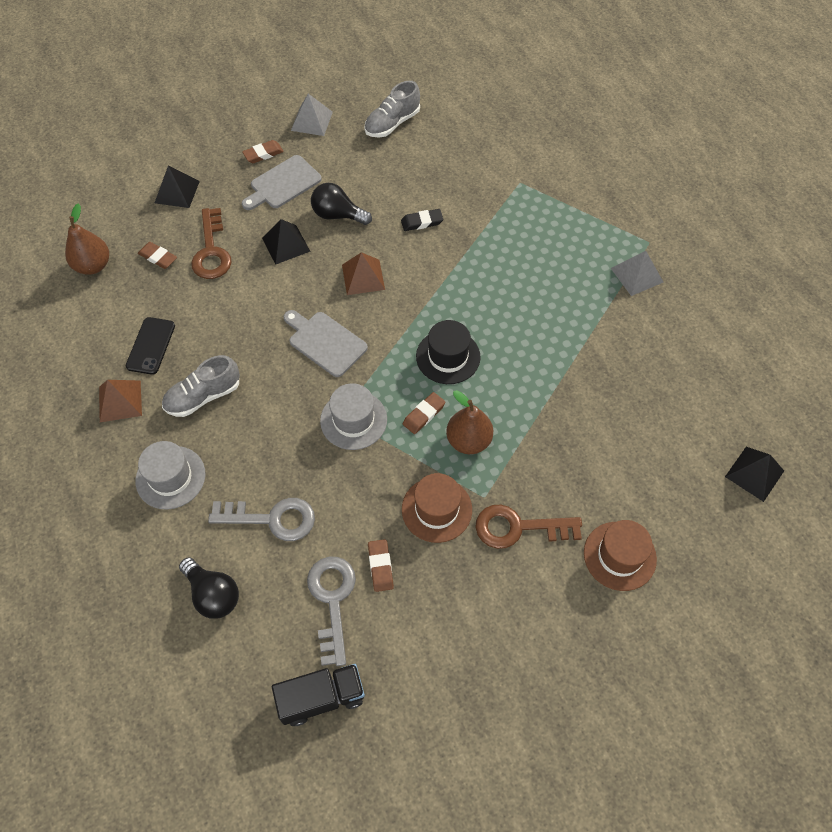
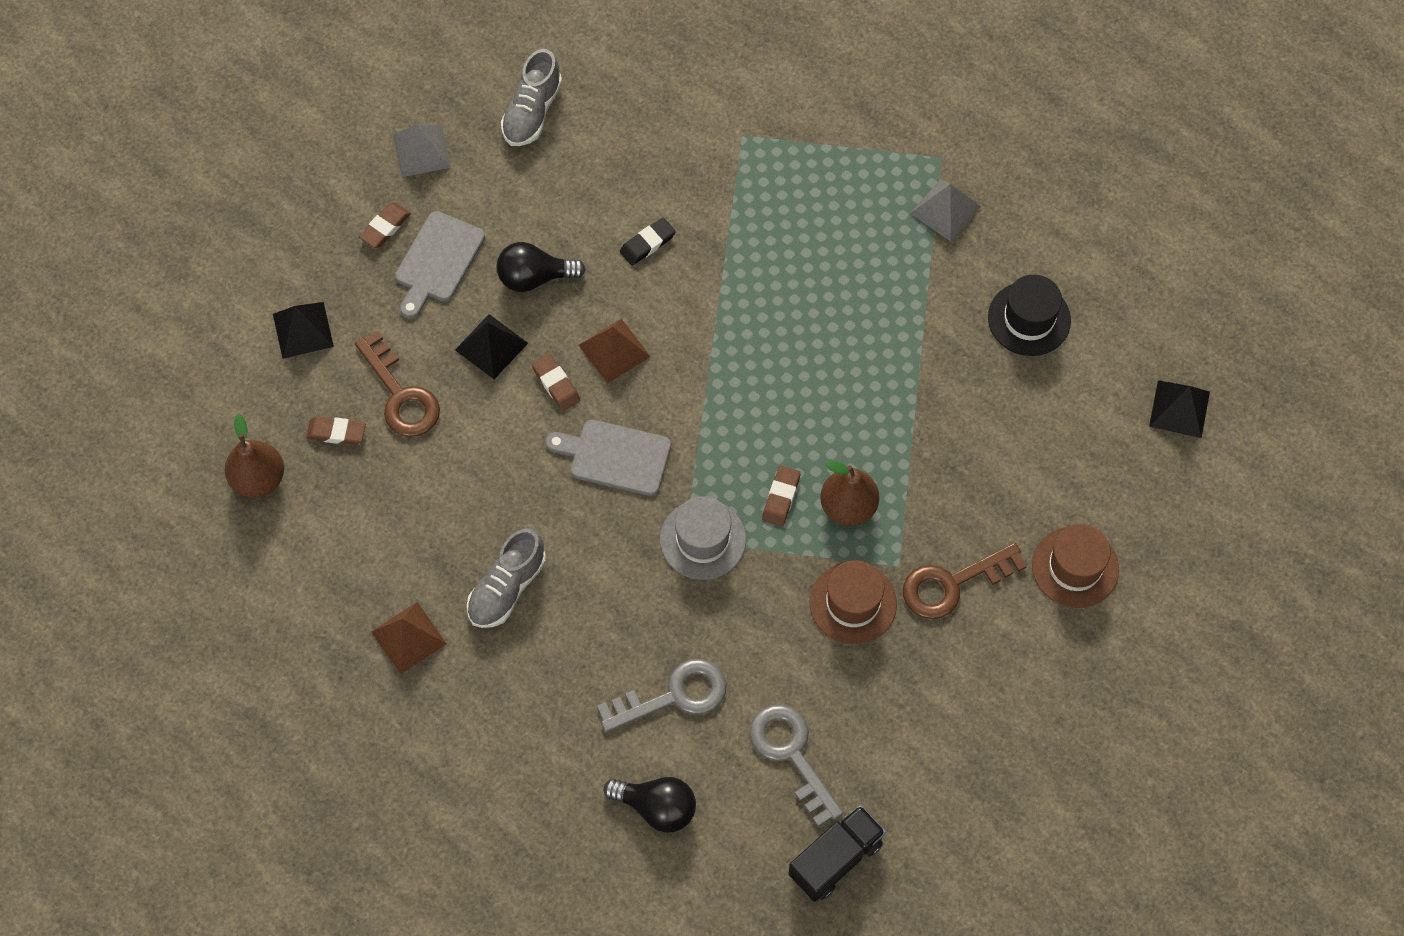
camera: 25 degrees left, 5 degrees up
(151, 346) = (402, 553): black phone -> none
(170, 477) = (528, 701): grey hat -> none
(380, 566) = (824, 694): brown eraser -> brown eraser (556, 384)
(448, 357) = (772, 413): black hat -> black hat (1029, 319)

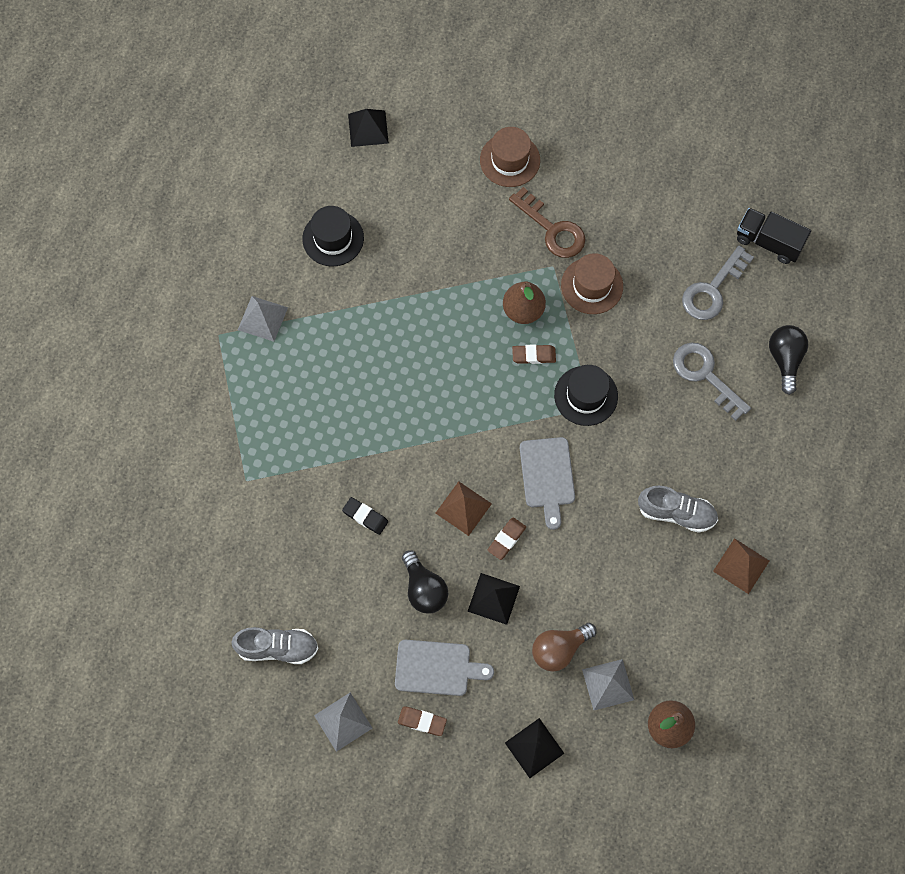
camera: 110 degrees left, 5 degrees up
(336, 432) = (608, 684): brown eraser -> grey pyramid
(401, 395) = (559, 649): brown key -> brown light bulb
(703, 539) = (586, 396): grey hat -> black hat

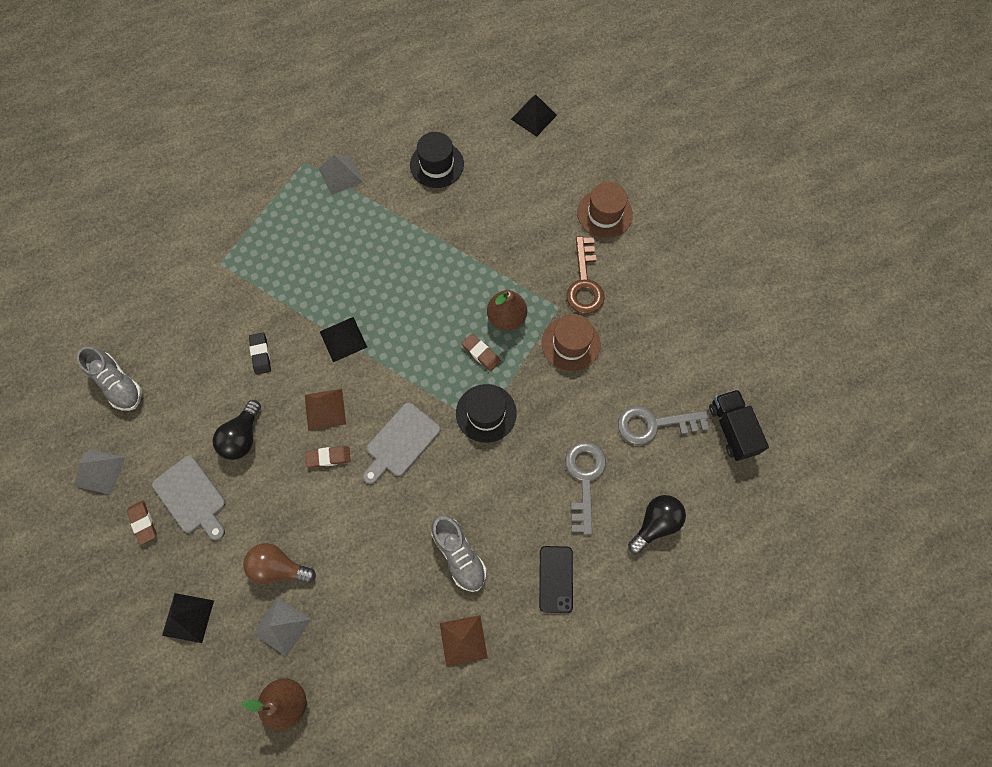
camera: 45 degrees right, 0 degrees up
(493, 598) = (276, 488): black pyramid -> black pyramid (343, 339)
(758, 463) = (555, 579): none -> black phone

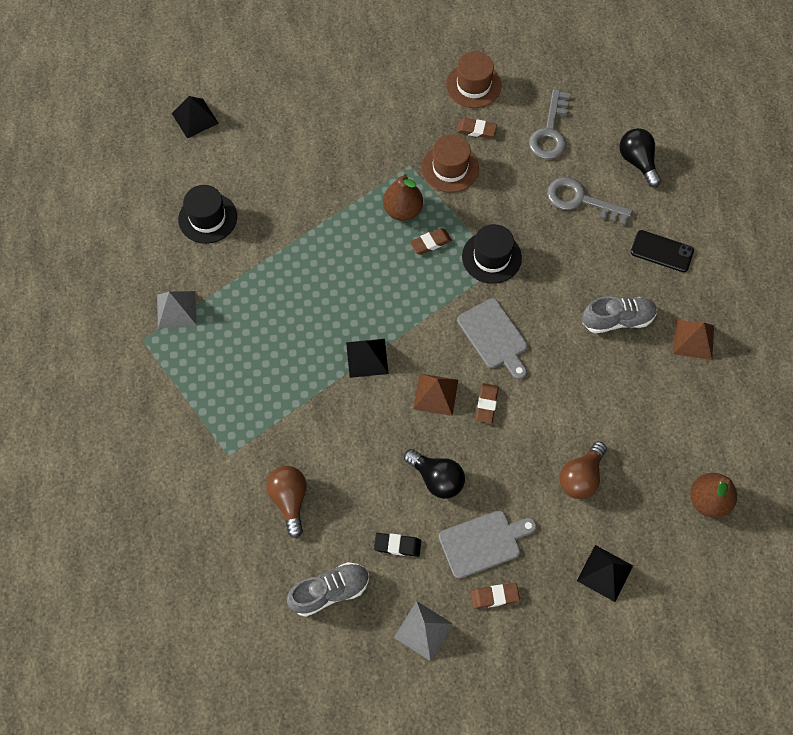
camera: 70 degrees left, 5 degrees down
(191, 324) = (289, 500): none -> brown light bulb
(260, 354) = (352, 439): black eraser -> black eraser (397, 545)
(282, 626) = (638, 488): grey pyramid -> none
(584, 283) = (394, 137): brown key -> none
(604, 214) = (330, 97): brown hat -> brown hat (473, 85)
(625, 353) = (476, 130): none -> brown eraser
(732, 429) = (574, 78): black truck -> none

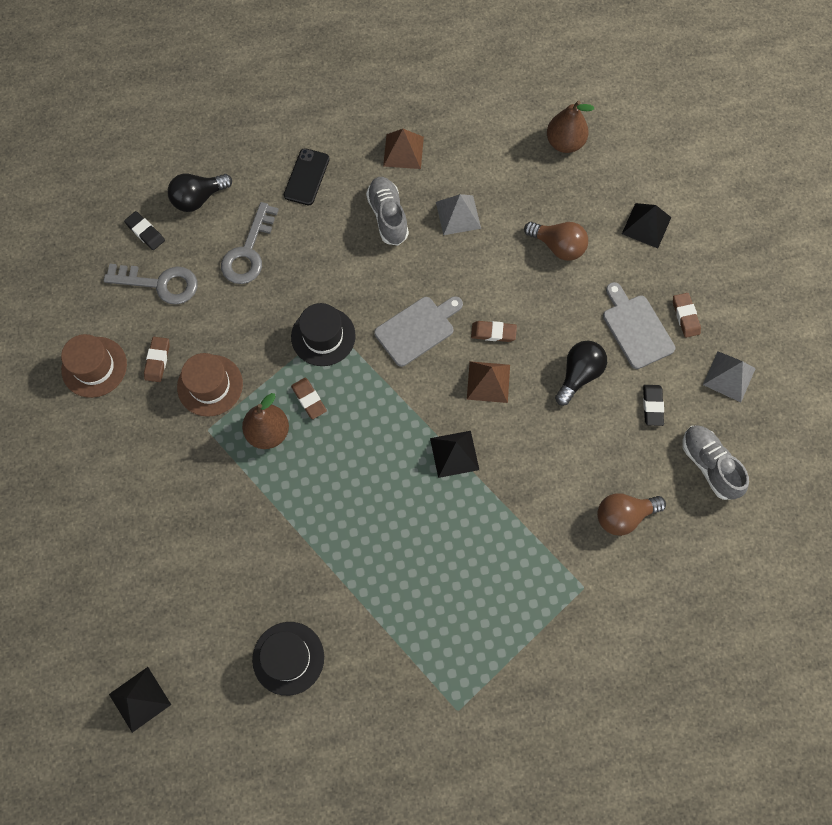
camera: 95 degrees left, 5 degrees up
(176, 309) = (415, 676): grey pyramid -> grey pyramid (458, 215)
(602, 121) = (145, 232): none -> black eraser

